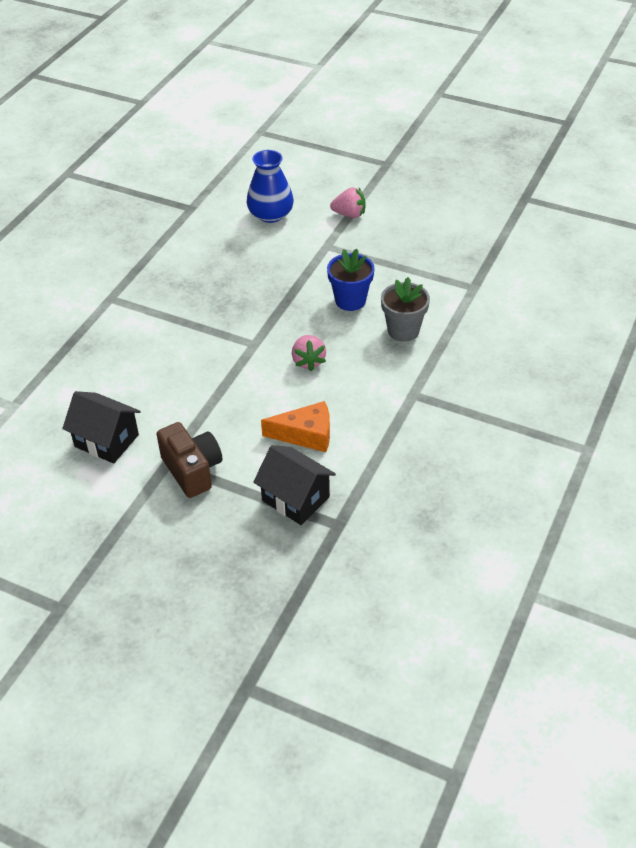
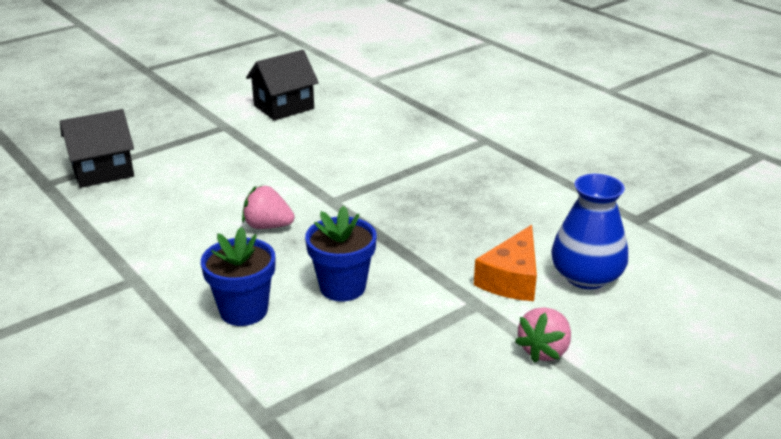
camera: 115 degrees right, 15 degrees down
(192, 470) = (201, 134): brown camera -> none
(306, 434) = (168, 196): orange cheese -> orange cheese (511, 279)
(403, 330) = (244, 311): grey flower pot -> blue flower pot

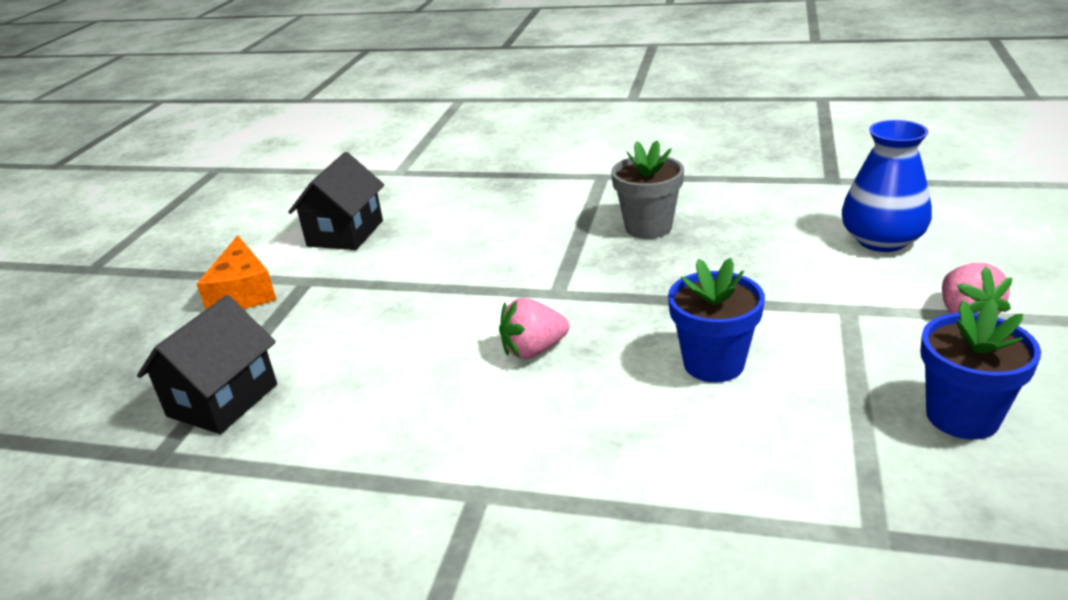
camera: 35 degrees left, 0 degrees up
(244, 311) = (662, 446): blue flower pot -> blue flower pot (962, 416)
(452, 189) = (648, 227): none -> grey flower pot
(511, 279) = (834, 273): orange cheese -> orange cheese (243, 292)

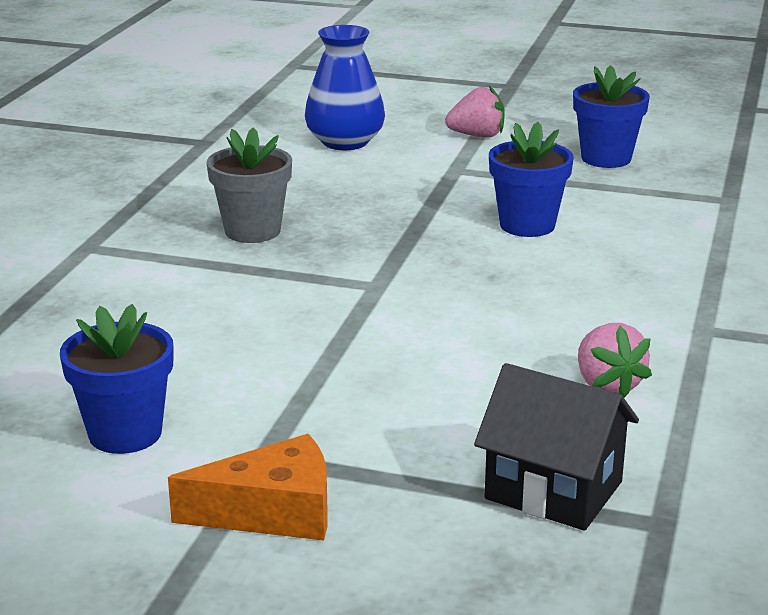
camera: 90 degrees left, 5 degrees down
(345, 233) = (125, 433): black house -> blue flower pot
(533, 350) = (487, 300): pink strawberry -> pink strawberry (607, 385)

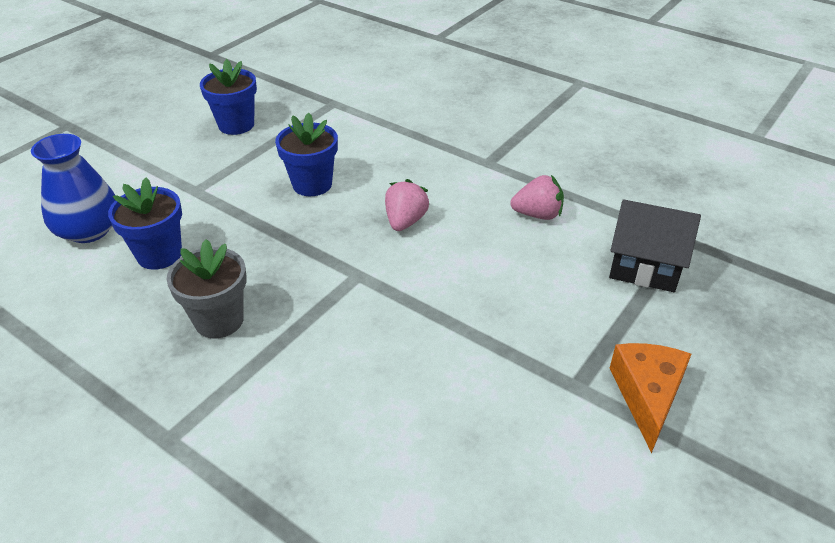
camera: 70 degrees left, 15 degrees up
(125, 433) = (523, 462): blue flower pot -> blue flower pot (159, 254)
(477, 136) = (145, 164): pink strawberry -> pink strawberry (405, 221)
(553, 490) = (645, 267): black house -> black house turned 60 degrees clockwise

